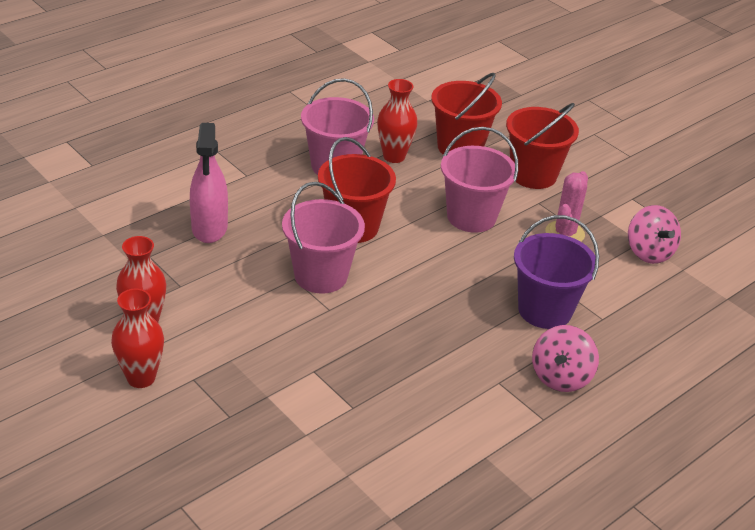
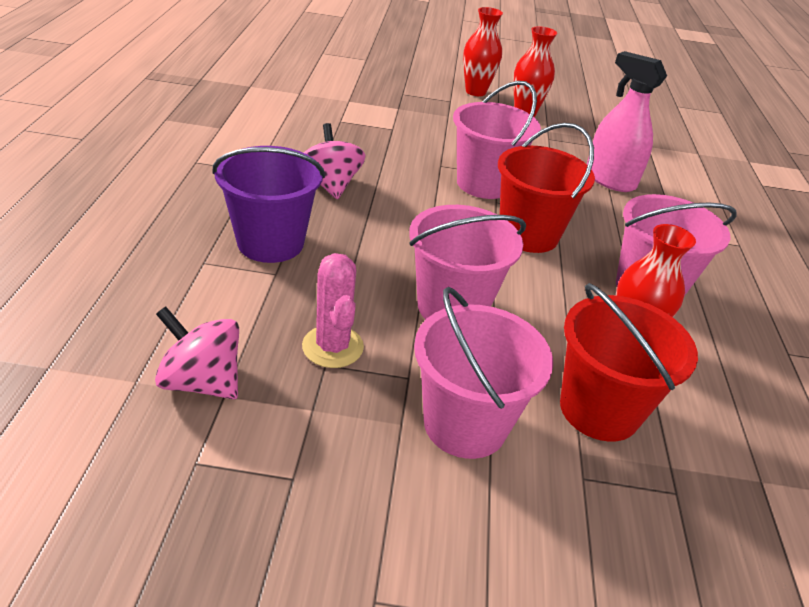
camera: 135 degrees right, 0 degrees up
(533, 175) = (465, 424): red bucket -> pink bucket
(560, 377) = (205, 194): pink spinning top -> pink spinning top (331, 185)

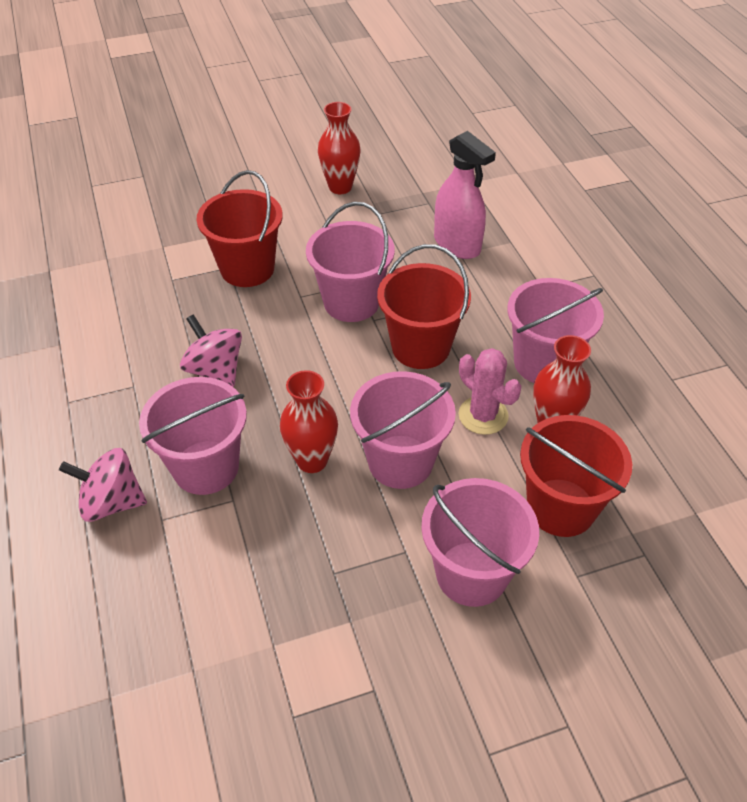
camera: 20 degrees left, 10 degrees up
(202, 382) = (247, 642): pink spinning top -> pink spinning top (112, 502)
(270, 243) = (206, 467): purple bucket -> pink bucket
(332, 347) = (329, 553): pink cactus -> pink cactus (483, 415)
(407, 134) = (247, 269): none -> red bucket
(475, 92) = (278, 177): red vase -> red vase (312, 460)
(609, 180) = (457, 245): pink spray bottle -> pink spray bottle turned 150 degrees counterclockwise

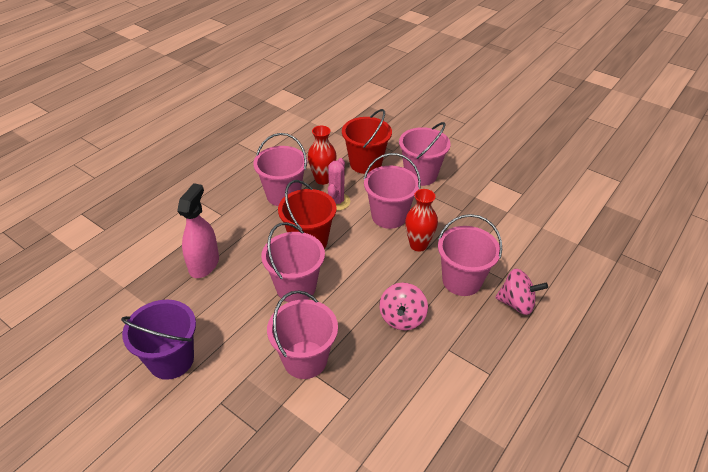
camera: 125 degrees left, 5 degrees down
(112, 502) = (516, 303): pink spinning top -> pink spinning top turned 45 degrees counterclockwise
(247, 269) = (305, 359): red bucket -> pink bucket
(340, 187) = (171, 360): red vase -> purple bucket

